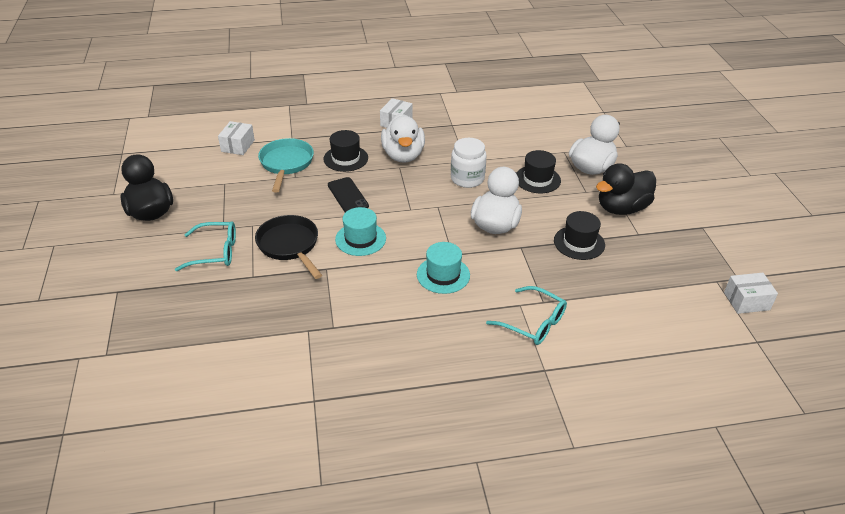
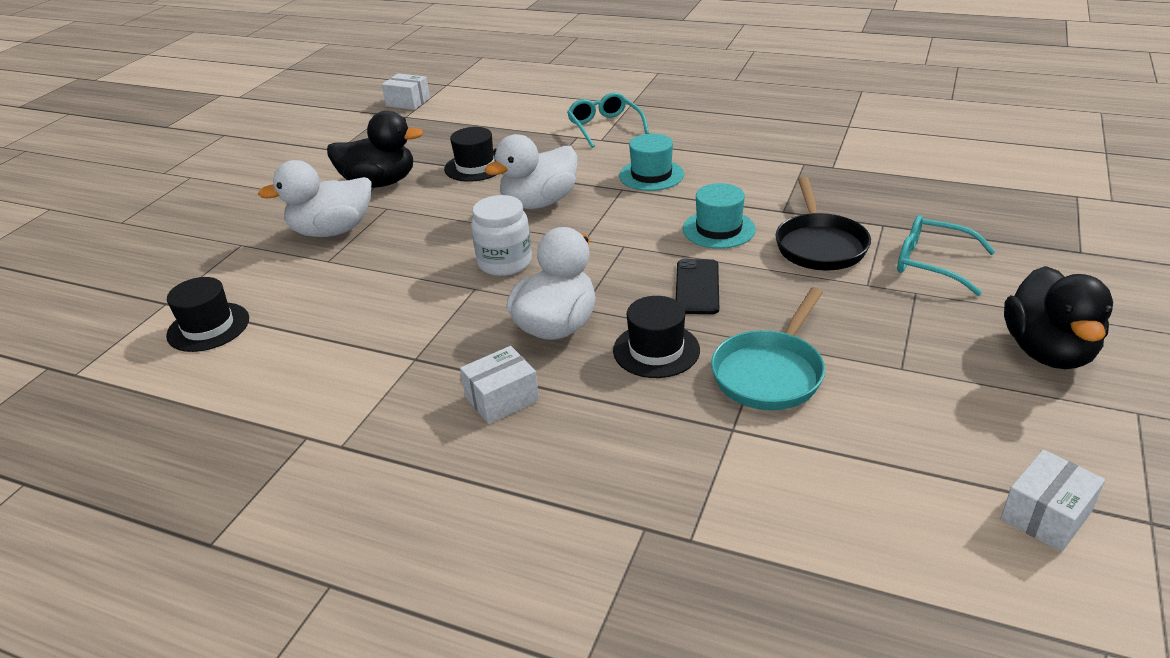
camera: 145 degrees left, 5 degrees down
(238, 146) = (856, 449): white box -> white box (1045, 515)
(537, 179) = (418, 236): black hat -> black hat (208, 327)

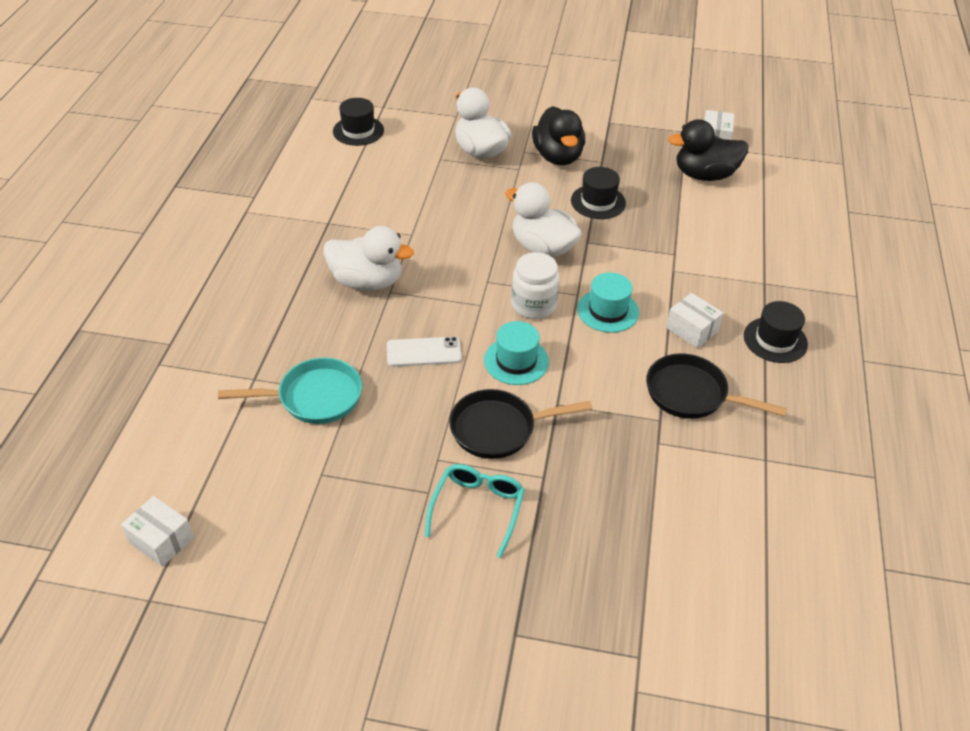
camera: 75 degrees right, 10 degrees up
(502, 399) = (287, 268): white box -> white box (692, 330)
(505, 262) = (447, 243): white jar -> white jar (534, 305)
(605, 127) = (701, 270): turquoise glasses -> none
(656, 350) = (340, 335): black hat -> black hat (775, 340)
(697, 287) = (424, 352): black phone -> white phone
(770, 373) = (314, 397): turquoise pan -> turquoise pan turned 150 degrees clockwise
(771, 147) = (691, 394): none -> black pan
(1047, 351) = (345, 575): black duck -> black duck (704, 175)

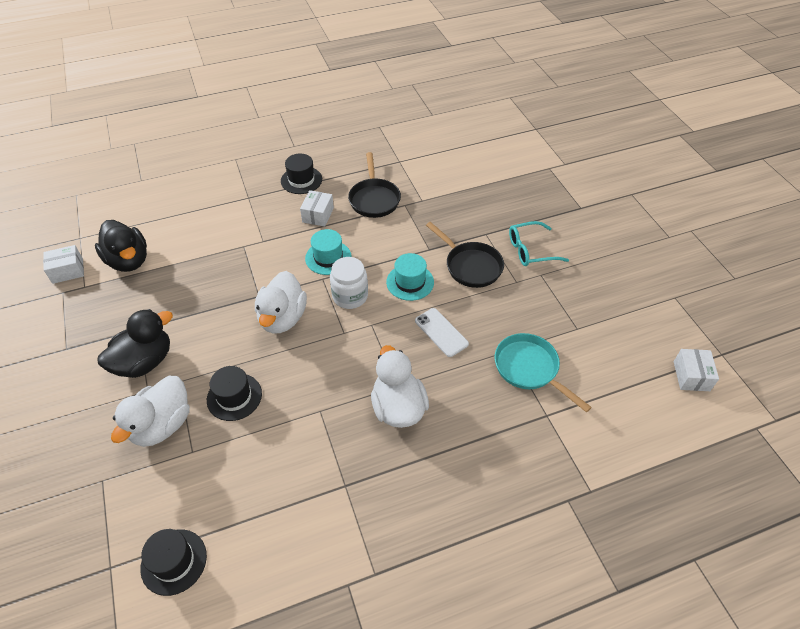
camera: 120 degrees left, 5 degrees up
(598, 202) = (201, 309): black hat -> black hat (234, 397)

